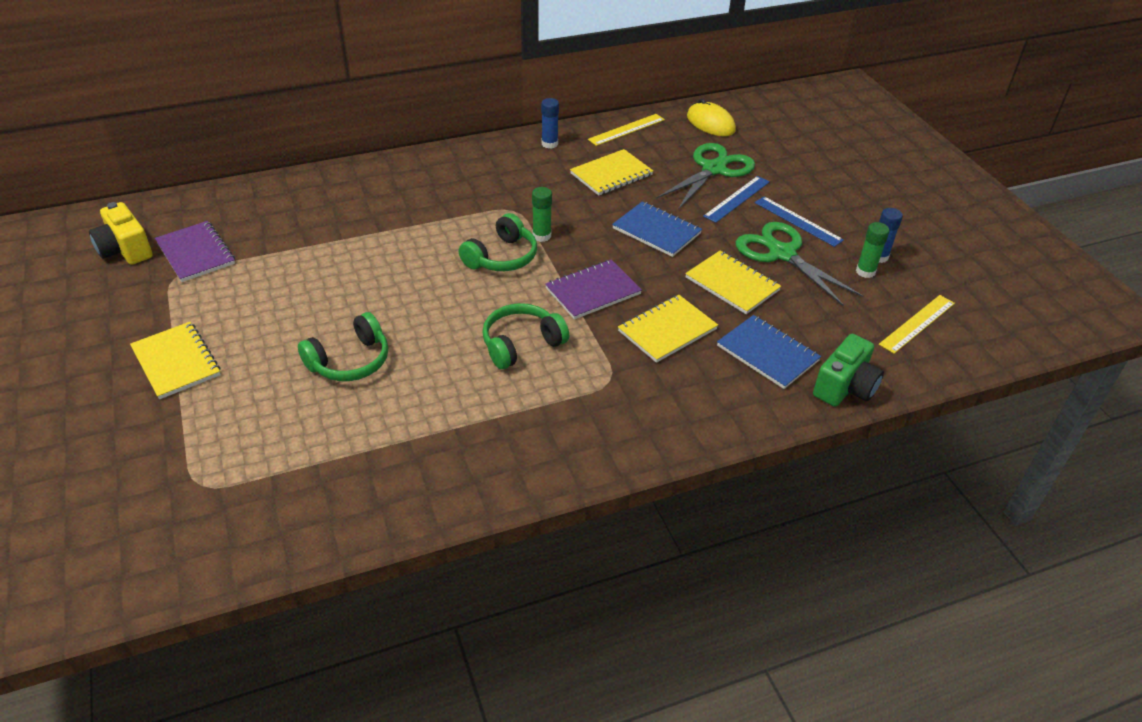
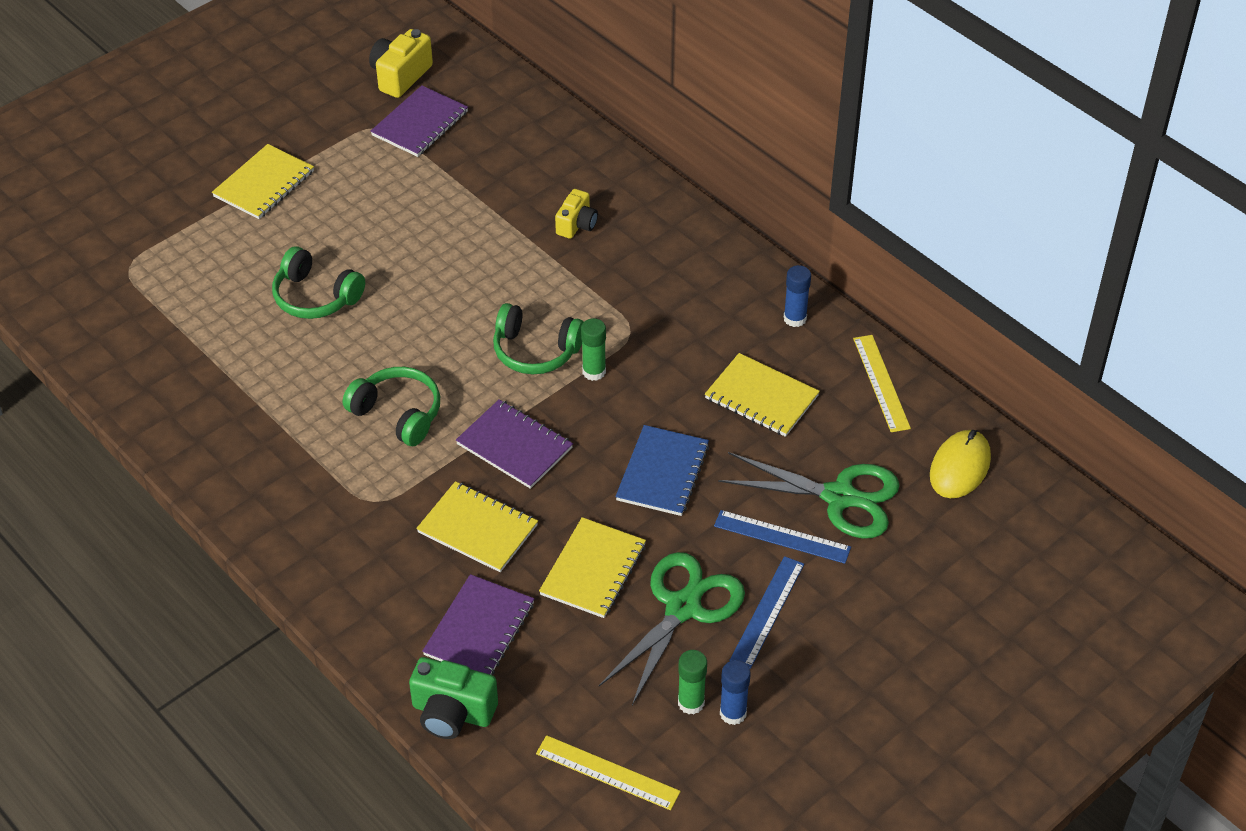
camera: 70 degrees right, 5 degrees up
(386, 206) = (577, 225): none -> yellow camera
(626, 129) = (881, 383): yellow ruler -> yellow ruler turned 45 degrees clockwise
(767, 353) = (479, 629): blue notebook -> purple notebook

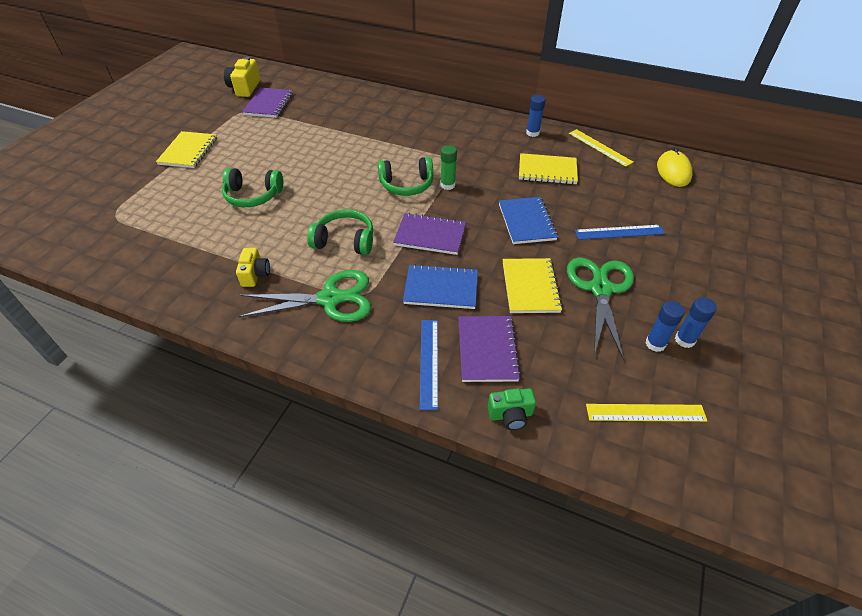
camera: 25 degrees left, 0 degrees up
(452, 713) = (510, 415): green camera -> green camera, size x0.66
(477, 529) = (441, 288): yellow notebook -> blue notebook
(577, 225) = (386, 124): yellow camera -> yellow camera (255, 274)
(691, 703) = (655, 344): green glue stick -> blue glue stick
(767, 611) = (648, 274): blue ruler -> blue ruler (429, 362)
(839, 497) = (630, 203): green scissors -> green scissors (330, 299)

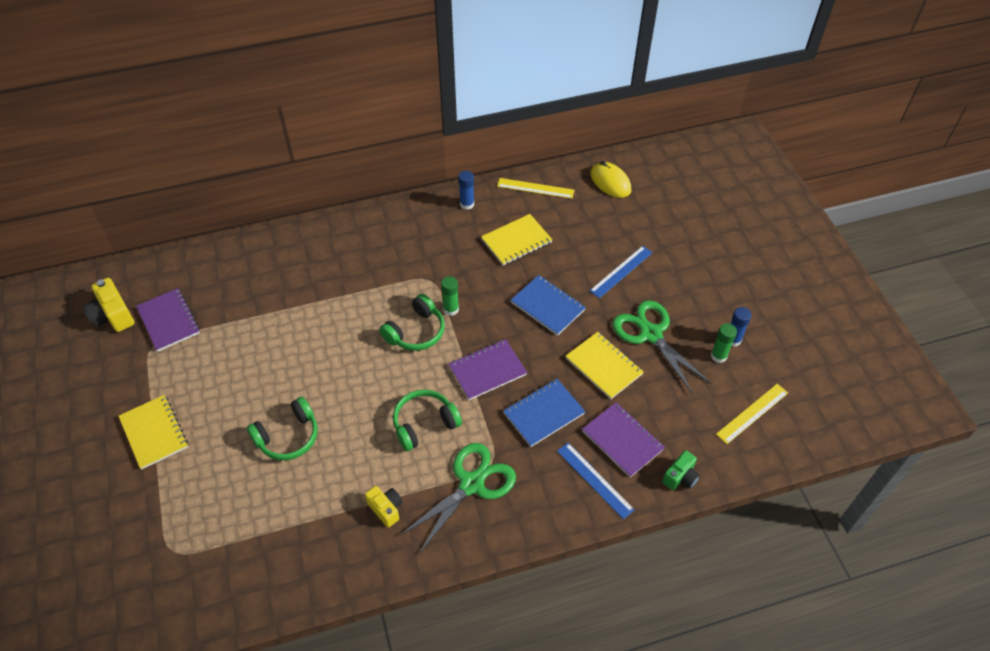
camera: 40 degrees left, 5 degrees up
(655, 344) = (718, 356): blue glue stick -> green glue stick

